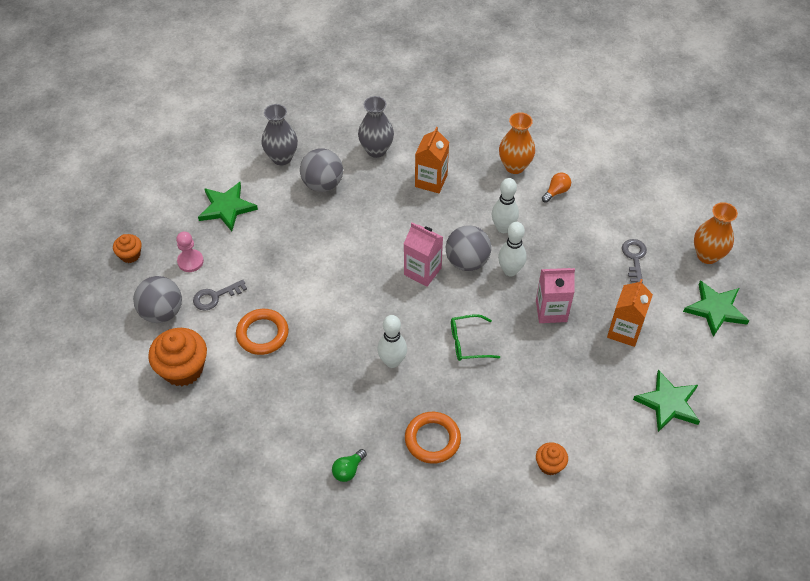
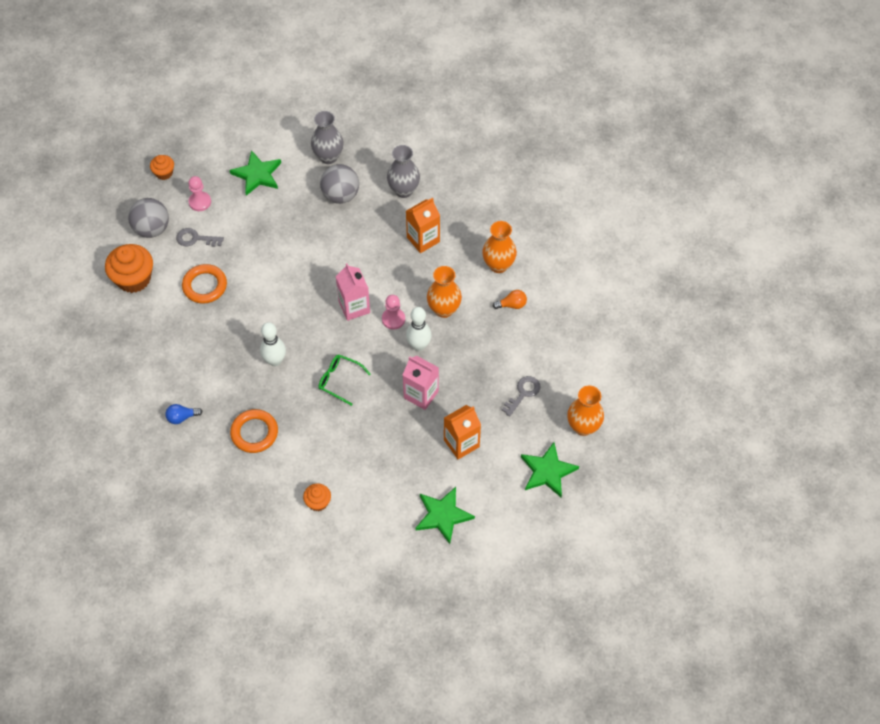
camera: 35 degrees right, 5 degrees up
(348, 470) = (182, 417): green light bulb -> blue light bulb
(467, 261) = (393, 319): grey ball -> pink pawn
(503, 228) = (444, 309): white bowling pin -> orange vase

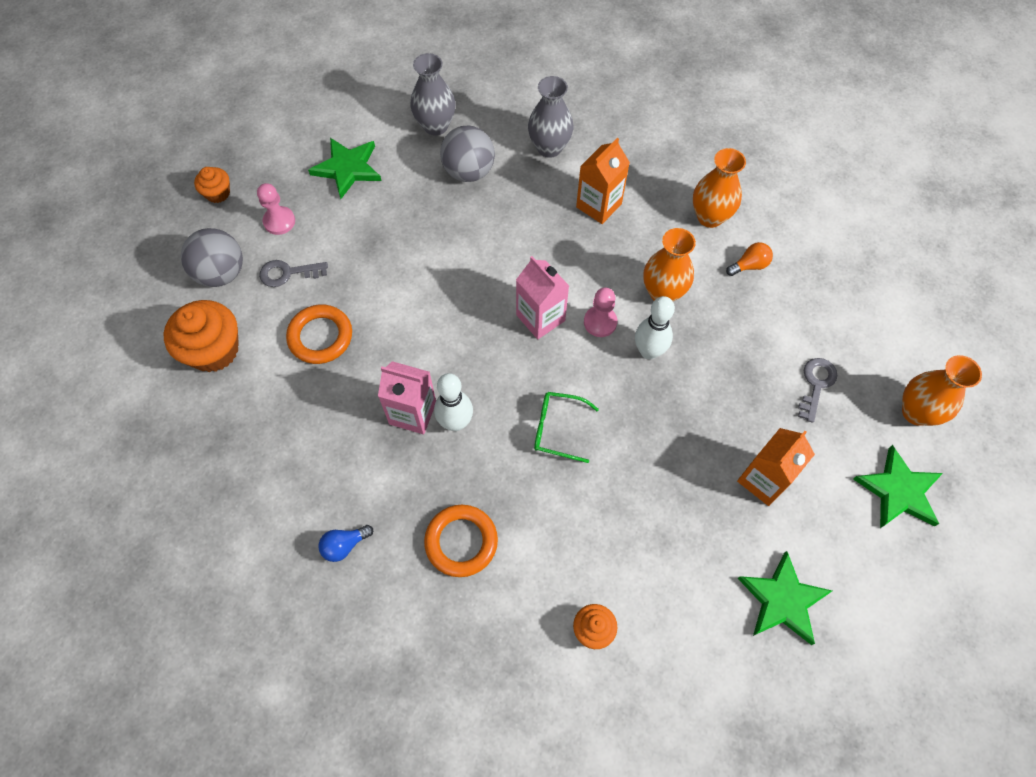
camera: 15 degrees left, 5 degrees up
(421, 394) = (679, 421): pink carton -> pink carton (412, 413)

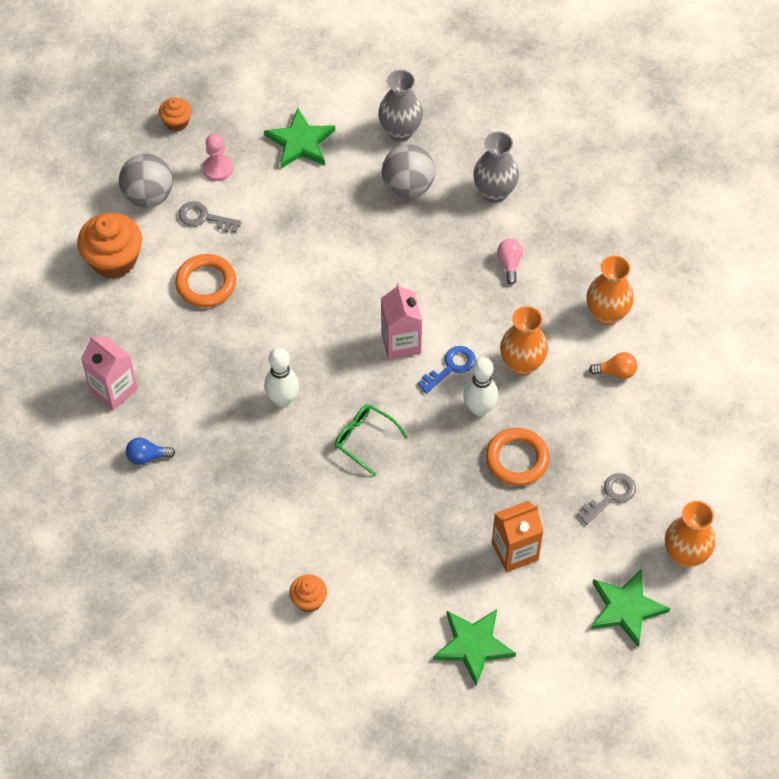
camera: 25 degrees right, 5 degrees down
(412, 413) = (251, 377): pink carton -> pink carton (113, 390)
(461, 542) = (239, 493): orange ring -> orange ring (517, 459)
(599, 205) = (509, 264): orange carton -> pink light bulb
(600, 322) = (451, 367): pink pawn -> blue key

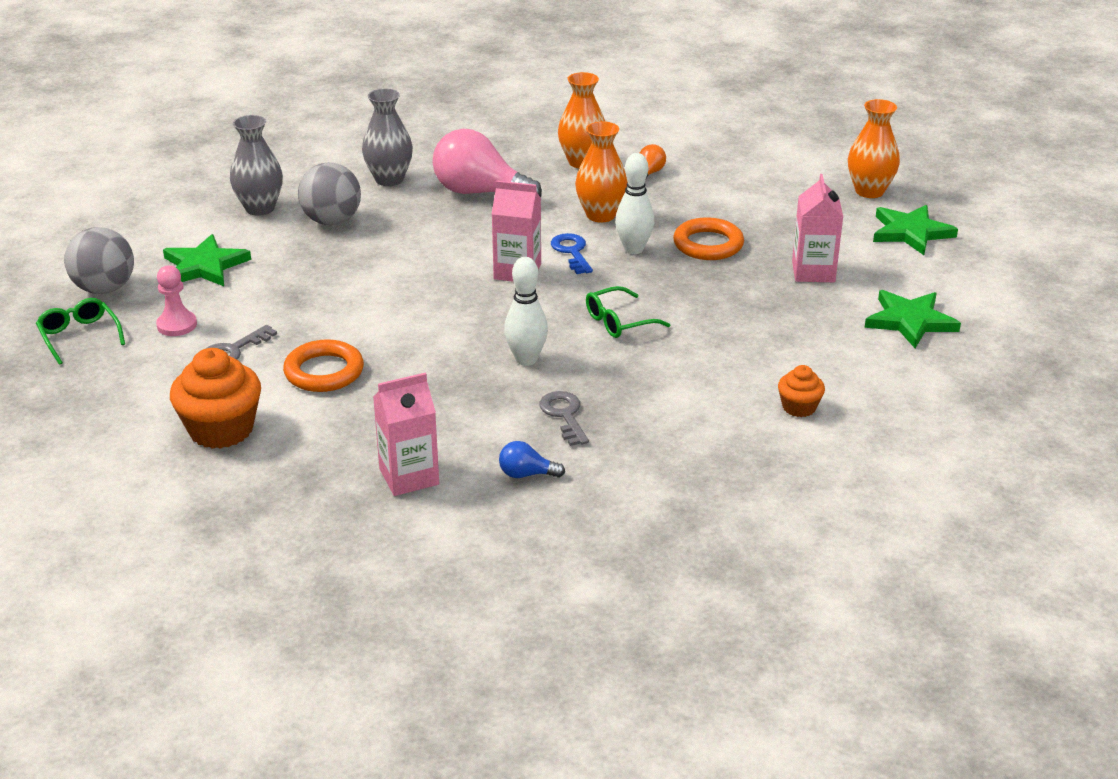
camera: 65 degrees left, 25 degrees down
(147, 456) = (526, 474): blue light bulb -> blue light bulb turned 75 degrees clockwise
(148, 196) = (159, 381): grey ball -> grey ball (105, 289)
(176, 122) = (79, 336): orange cupcake -> green glasses
(509, 264) = (480, 192): pink light bulb -> pink light bulb, size x2.26
(515, 551) = (813, 272): orange carton -> pink carton
(610, 496) = (783, 209): grey key -> grey key (564, 415)

